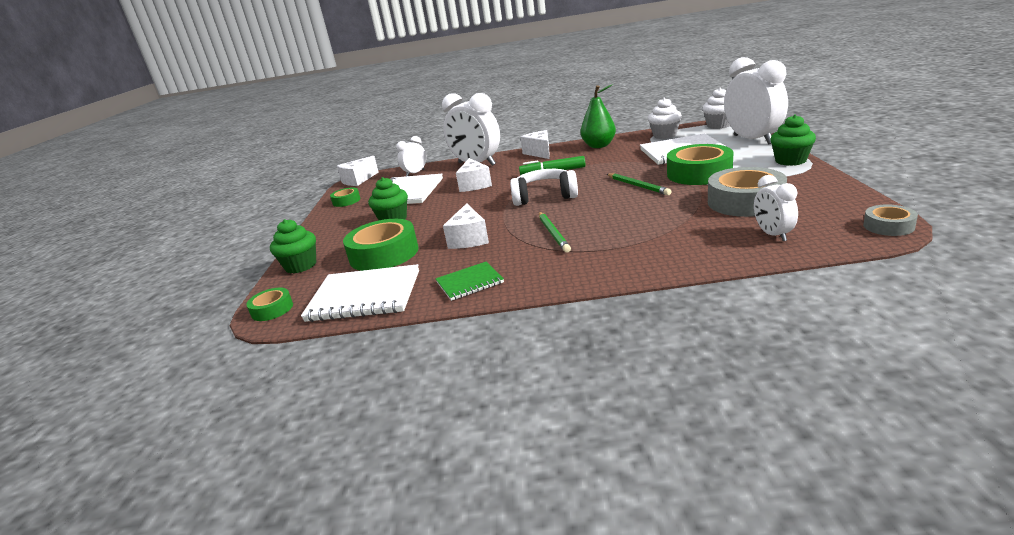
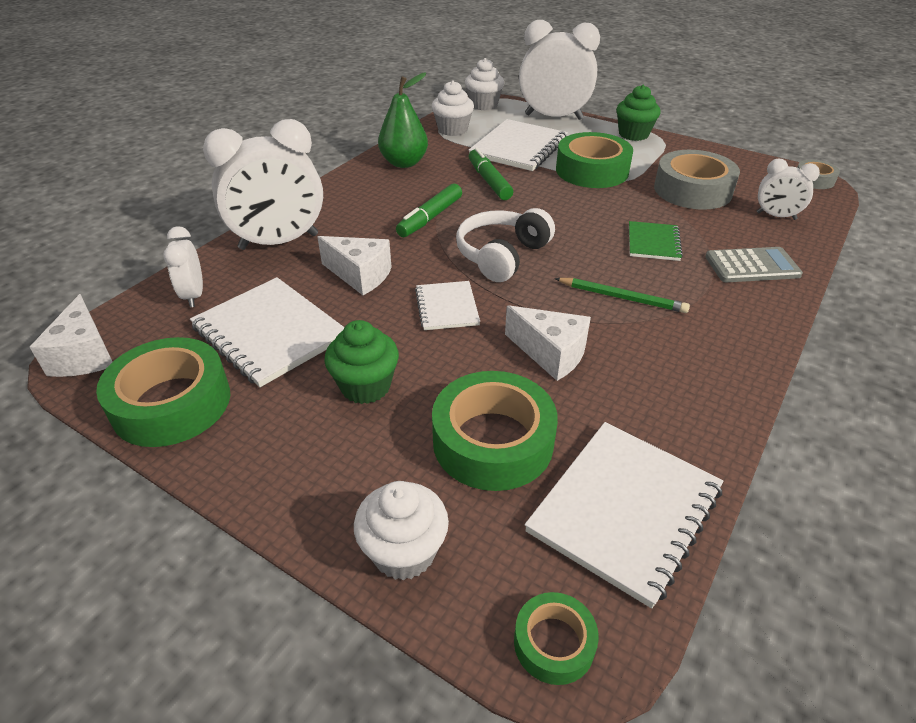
camera: 60 degrees left, 15 degrees up
(301, 266) = (404, 552): green cupcake -> white cupcake
(346, 201) = (171, 403): green tape -> green tape, size x1.94
(470, 282) = (687, 404): green notebook -> green notebook (653, 243)
(475, 207) = (447, 307): none -> white notebook
(540, 153) = (342, 194): white cheese -> none
(621, 164) = (489, 181): none -> green marker
(637, 186) = (569, 204): green pencil -> none
(669, 251) = (752, 266): none -> grey calculator

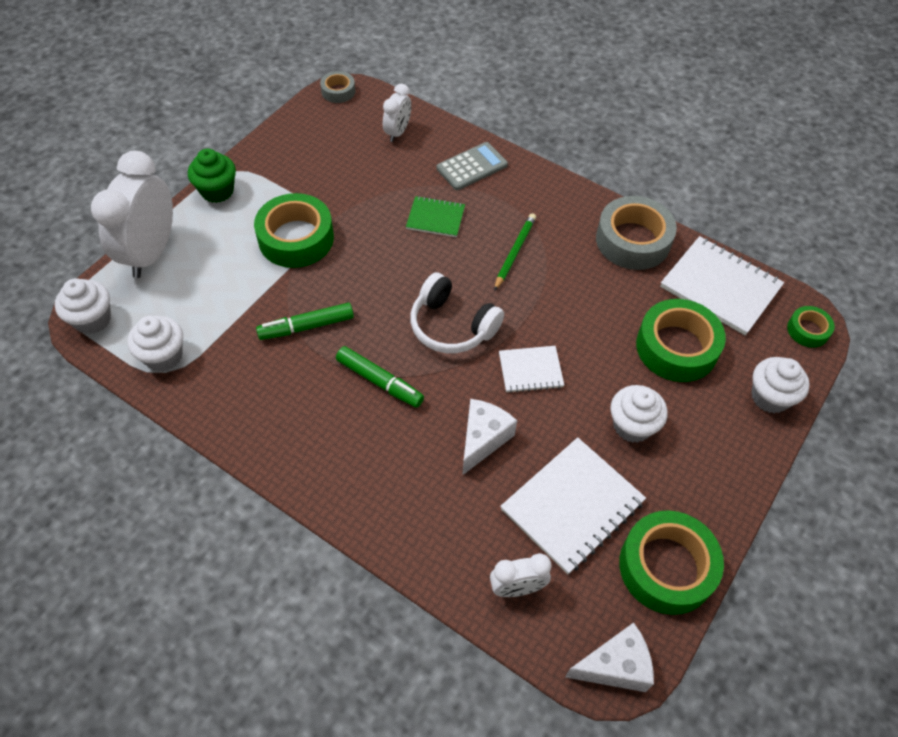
camera: 90 degrees left, 15 degrees up
(279, 242) = (419, 522): white clock -> none
(365, 386) = (632, 426): green cupcake -> white cupcake
(404, 163) = (248, 408): green pear -> none
(519, 148) = (229, 294): white notebook -> none
(550, 354) = (585, 306): white cheese -> none
(692, 190) = (347, 173): grey tape -> grey tape (633, 240)
(752, 266) = (472, 167): grey calculator -> grey calculator turned 60 degrees clockwise

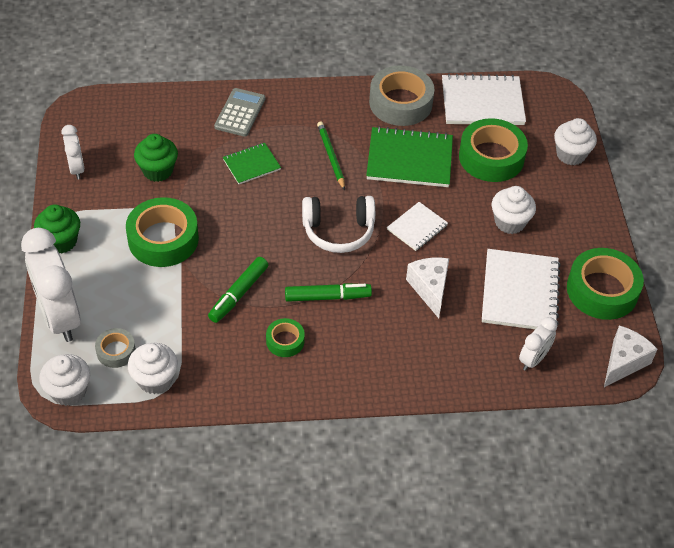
camera: 40 degrees left, 5 degrees down
(338, 91) = (75, 111): grey tape -> grey tape (116, 351)
(352, 177) = (158, 170): none -> green cupcake
(398, 132) = (157, 117): white clock -> white clock (76, 168)
(588, 299) = (409, 159): none -> green notebook
(808, 330) = (556, 99): green tape -> green tape (285, 341)

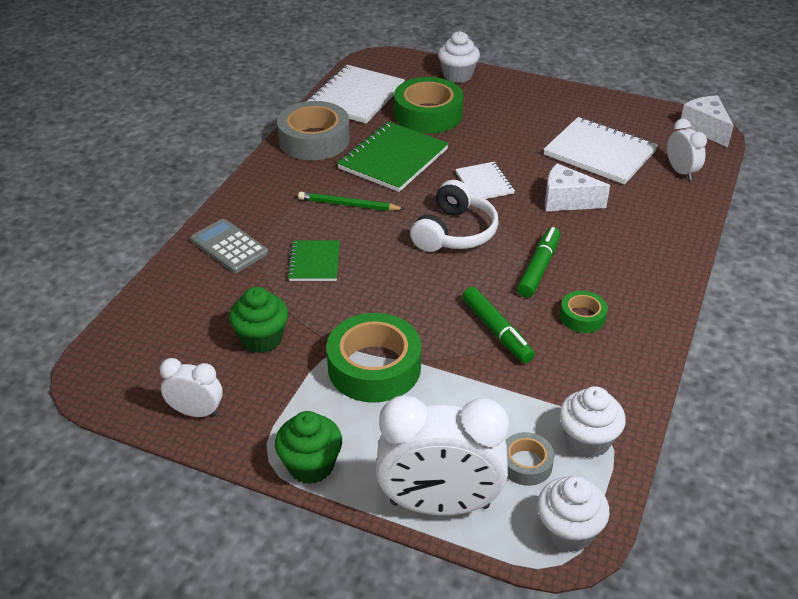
camera: 60 degrees left, 10 degrees down
(510, 222) = (514, 131): white cupcake -> none
(602, 290) = (621, 112): green tape -> none

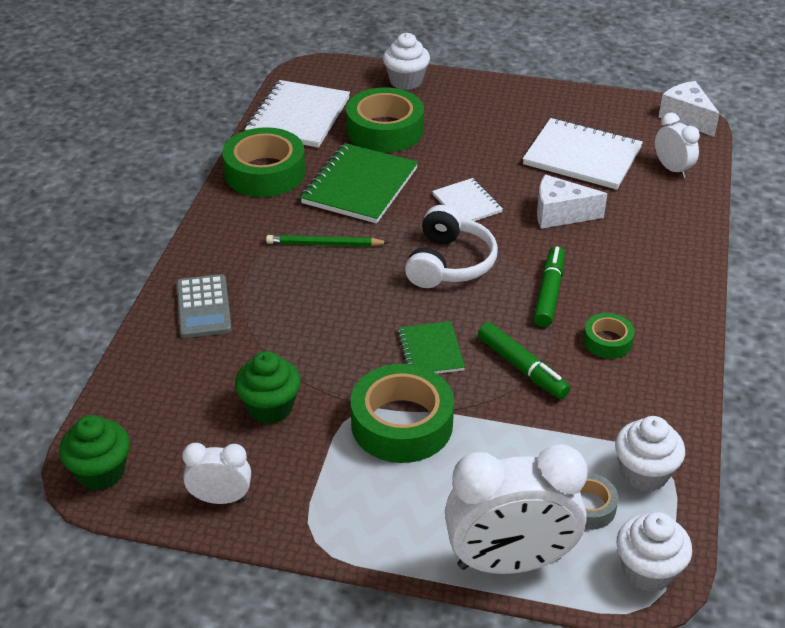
camera: 10 degrees left, 0 degrees up
(229, 246) = (203, 307): grey calculator -> grey calculator turned 135 degrees counterclockwise
(311, 465) = (362, 539): green cupcake -> green cupcake (101, 472)
(314, 140) = (265, 172): grey tape -> green tape
(314, 262) = (304, 314): green notebook -> green notebook (430, 351)

